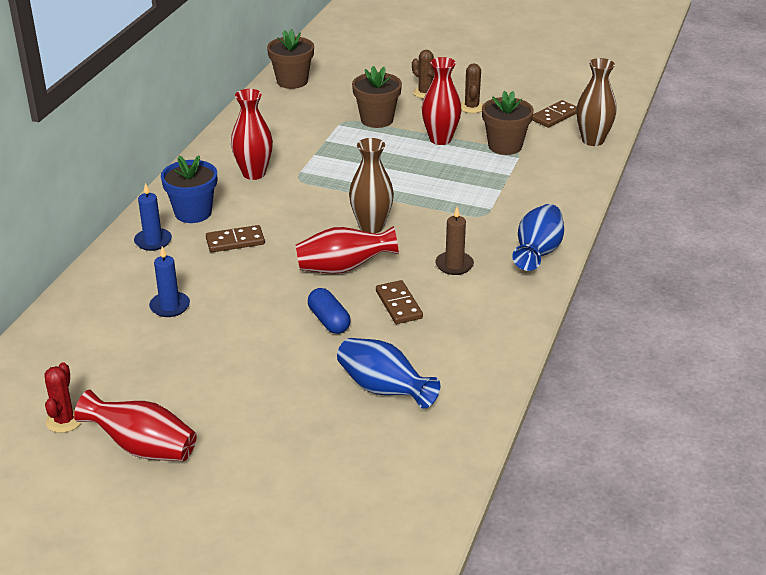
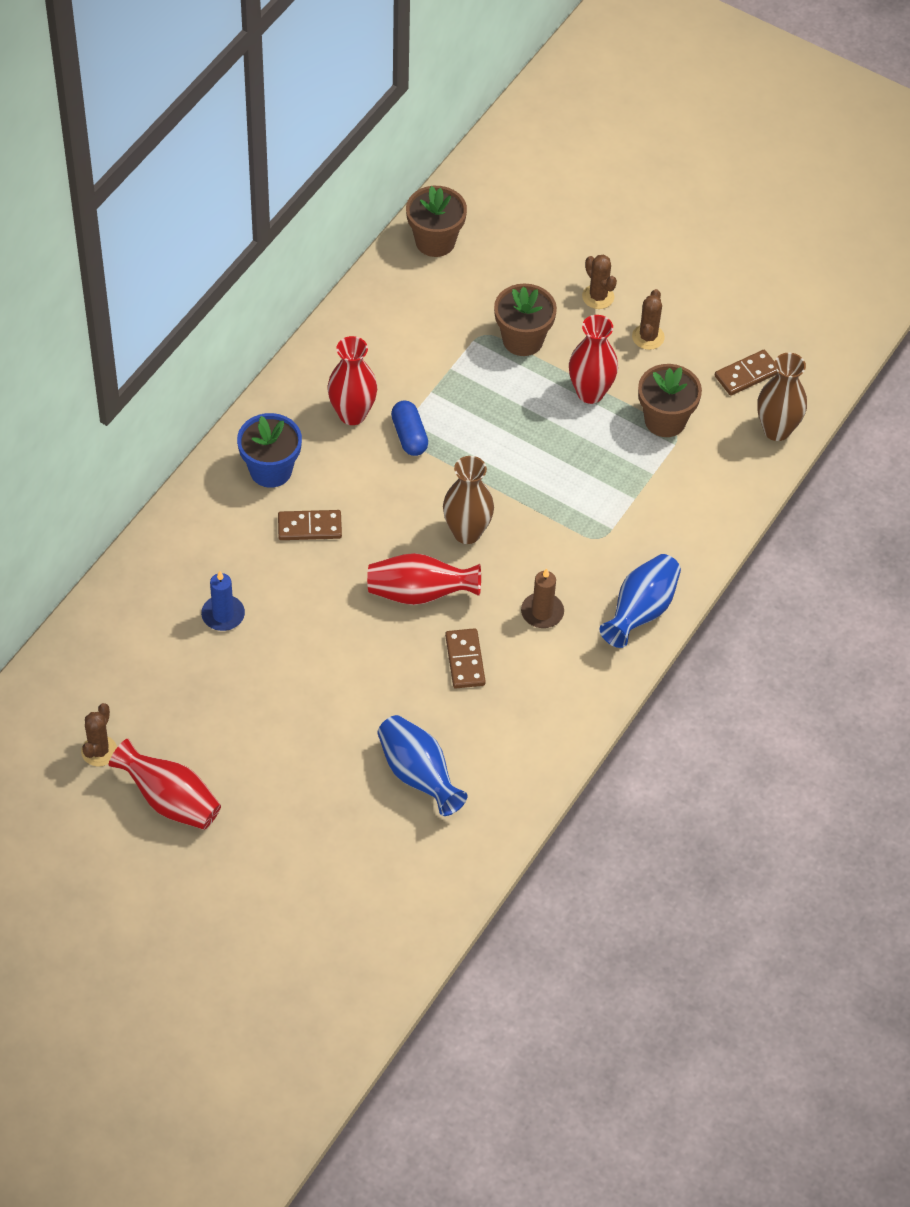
camera: 10 degrees right, 20 degrees up
(64, 420) = (99, 751): red cactus -> brown cactus
(153, 241) = (219, 509): blue candle -> none
(329, 321) = (385, 669): blue capsule -> blue capsule (409, 436)

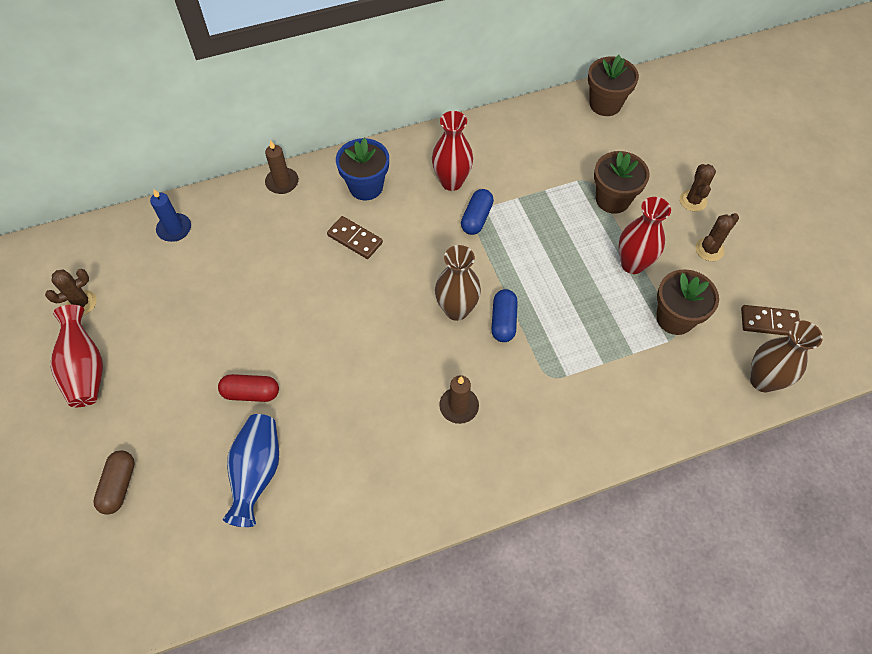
camera: 40 degrees right, 5 degrees up
(180, 517) = (282, 182): none -> brown candle
(223, 615) = (245, 262): blue candle -> blue candle (174, 229)
(307, 864) = (119, 485): none -> brown capsule
(348, 719) = (251, 393): none -> red capsule
(419, 593) = (384, 333): red vase -> none
(465, 660) = (370, 405): brown domino -> none
(518, 516) = (503, 321): none -> blue capsule
(641, 611) = (535, 457): blue vase -> none

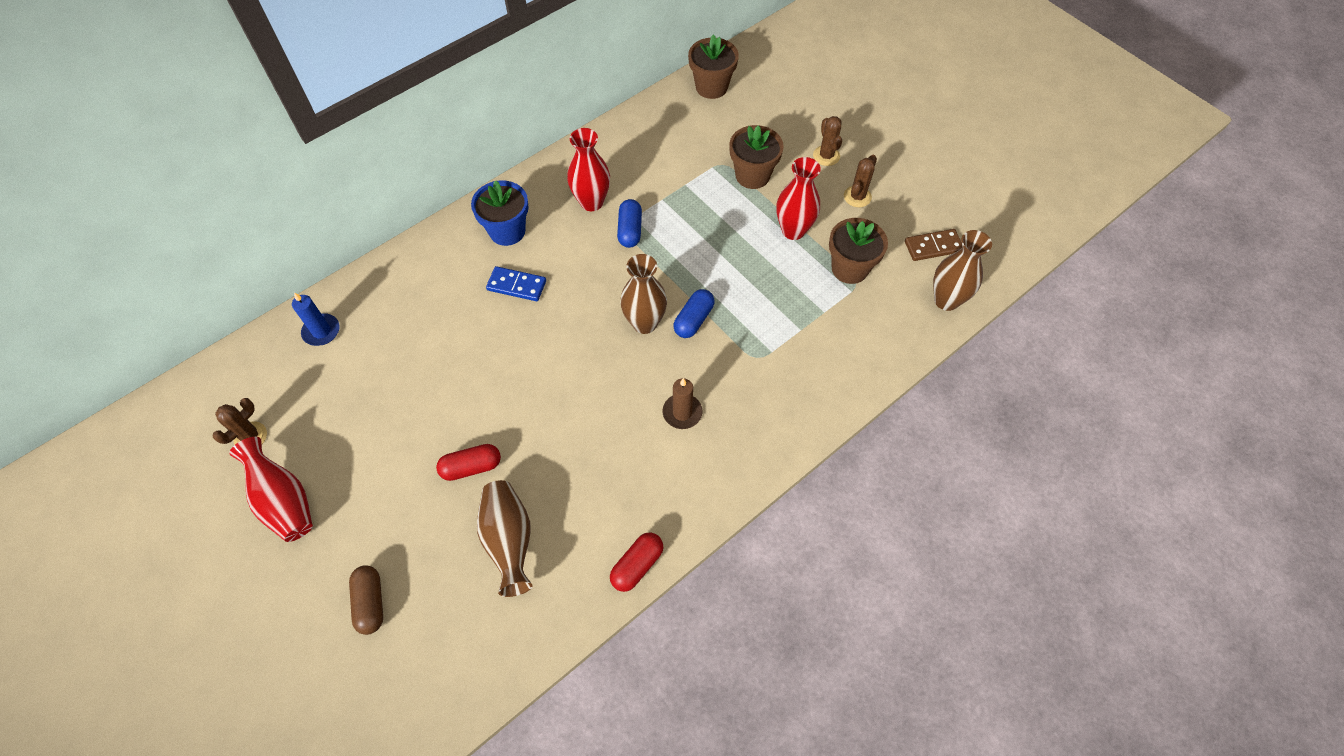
camera: 20 degrees left, 0 degrees up
(257, 472) = (509, 541): blue vase -> brown vase
(282, 182) = (418, 251): brown candle -> none
(355, 239) = (516, 285): brown domino -> blue domino
(361, 538) = (637, 565): none -> red capsule
(503, 321) = (694, 320): blue capsule -> blue capsule turned 45 degrees clockwise

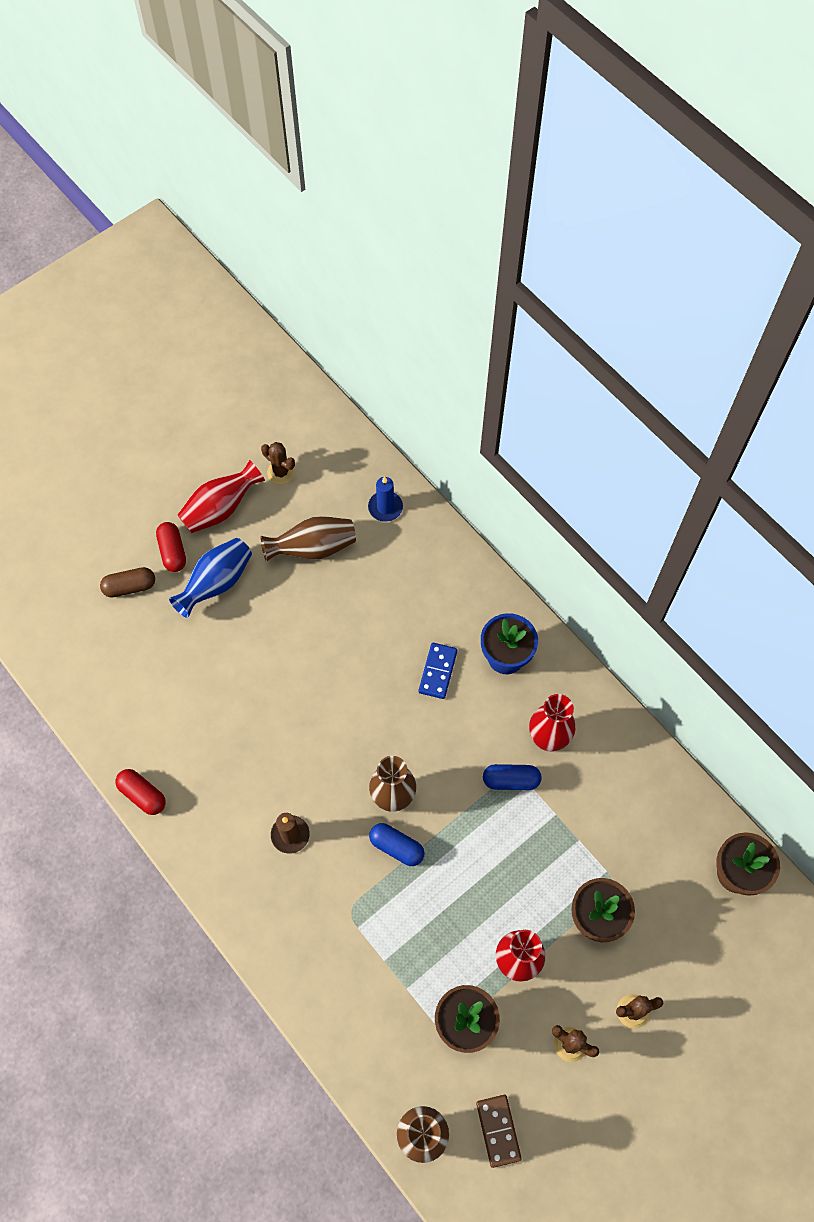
camera: 90 degrees right, 5 degrees up
(383, 500) = (216, 583): none -> blue vase
(471, 467) = (243, 650): red capsule -> red capsule (172, 552)
(509, 541) = (173, 687): brown vase -> brown vase (313, 548)

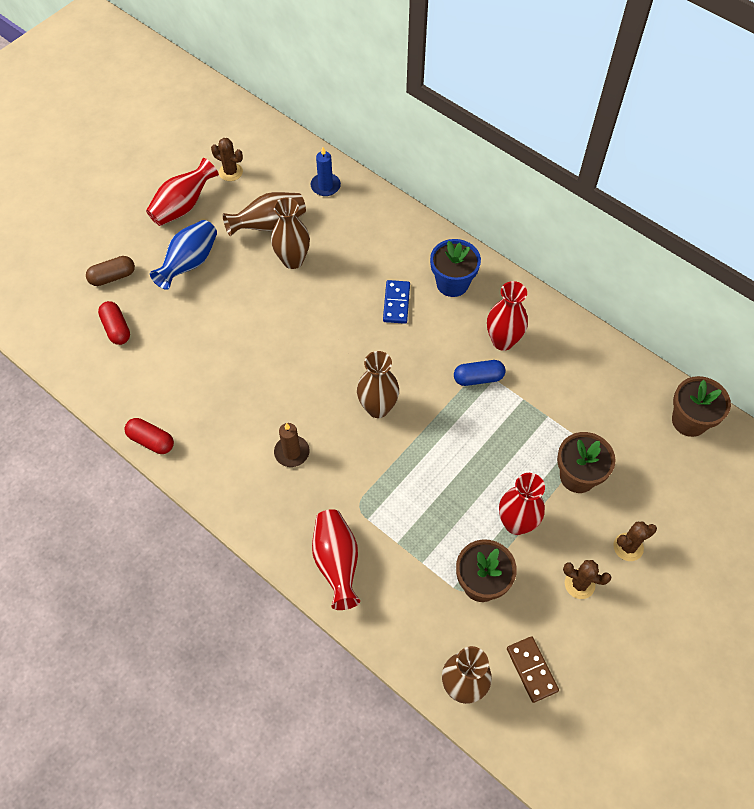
camera: 10 degrees left, 5 degrees down
(172, 552) = (146, 244): red capsule -> red capsule (116, 328)
(315, 972) = (336, 562): none -> red vase
(332, 598) = (293, 260): none -> brown vase
(396, 847) = (389, 447): blue capsule -> none

